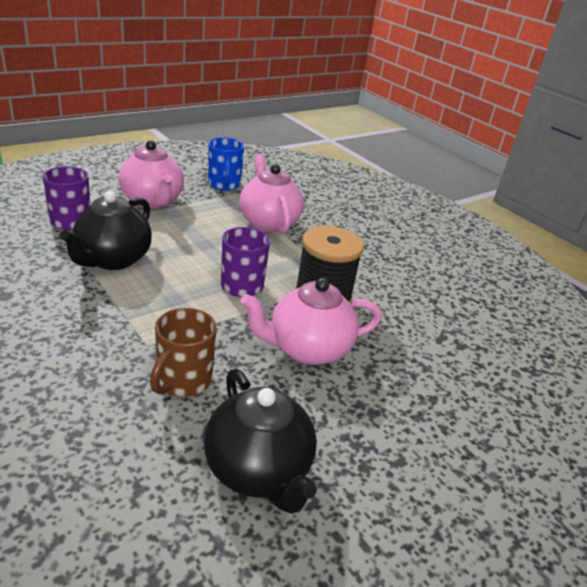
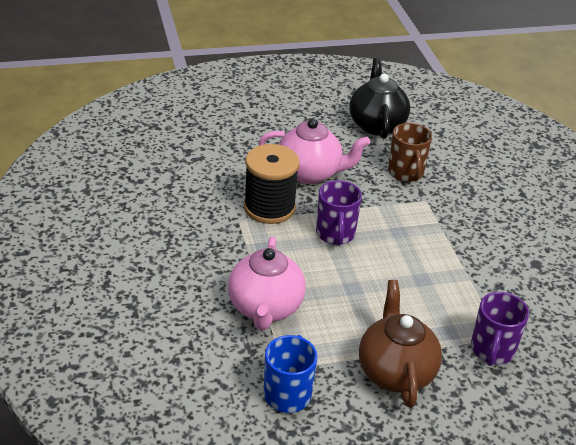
camera: 155 degrees left, 5 degrees up
(112, 260) = (448, 285): black teapot -> none
(152, 201) = (395, 371): pink teapot -> brown teapot
(183, 381) = (406, 173): brown mug -> brown mug turned 120 degrees clockwise

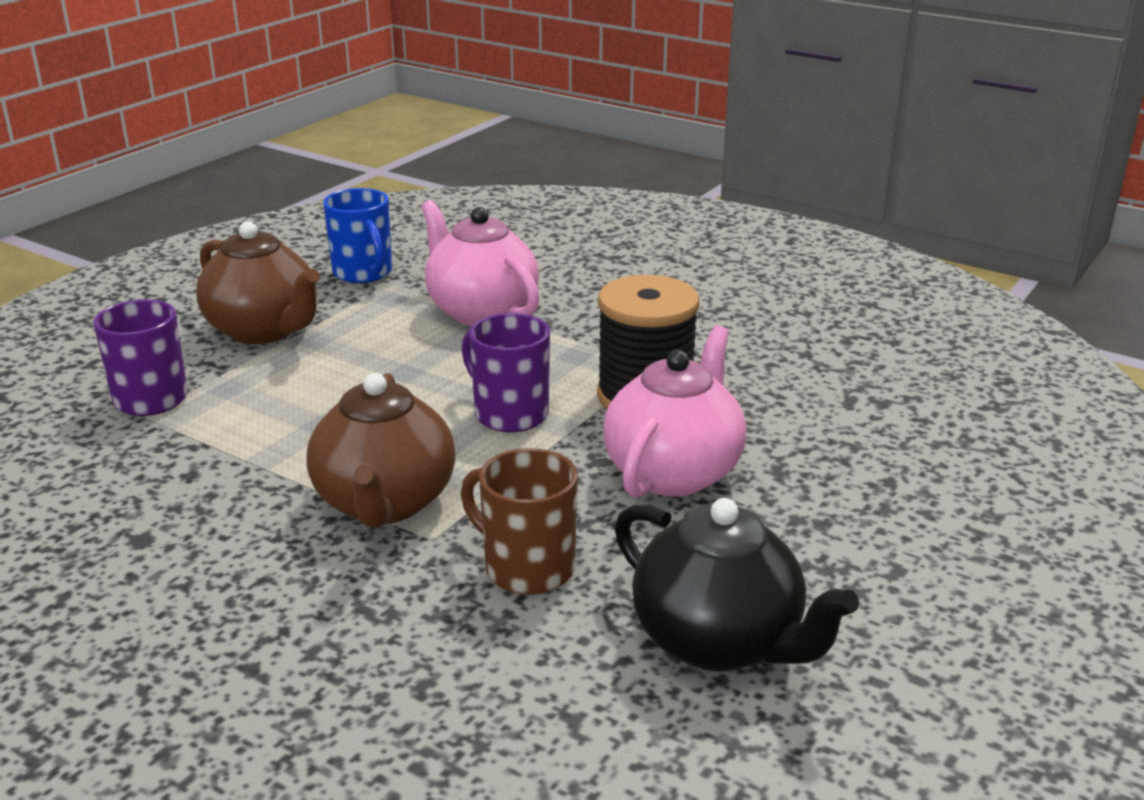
camera: 140 degrees right, 10 degrees down
(310, 173) = (674, 472): pink teapot -> pink teapot turned 150 degrees clockwise
(430, 224) = (385, 503): none -> brown teapot

